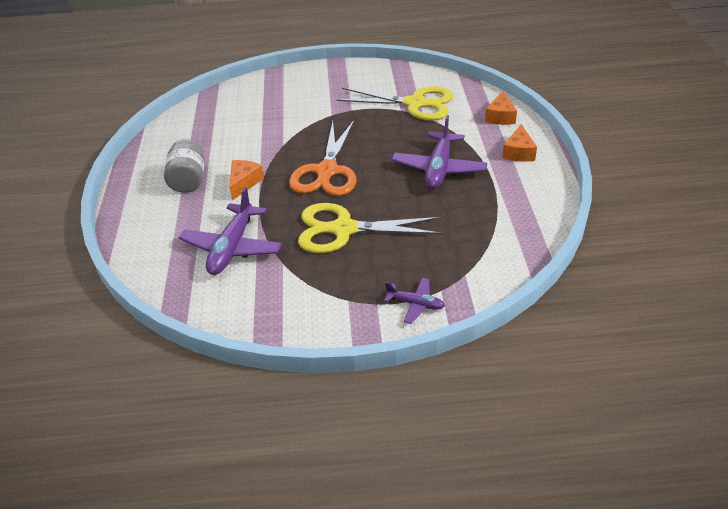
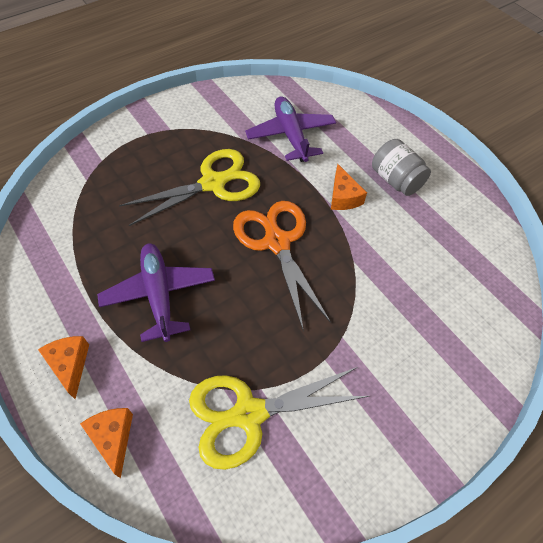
camera: 145 degrees right, 15 degrees up
(415, 304) = (117, 143): purple plane -> none

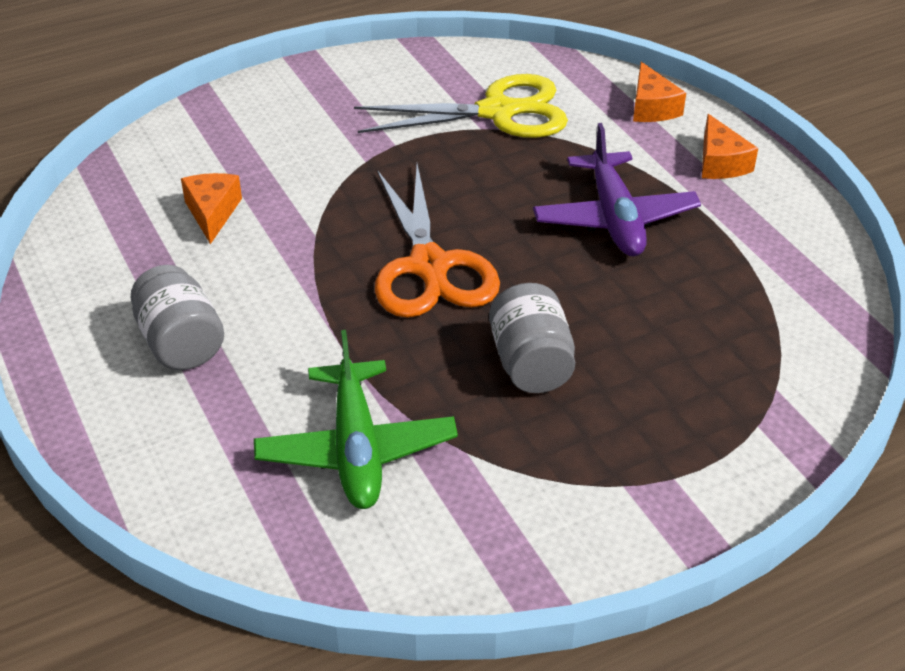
camera: 170 degrees left, 15 degrees down
(213, 183) = (531, 363): yellow scissors -> grey jar
(291, 135) = (356, 449): purple plane -> green plane
(343, 197) = (293, 323): orange cheese -> orange cheese (212, 213)

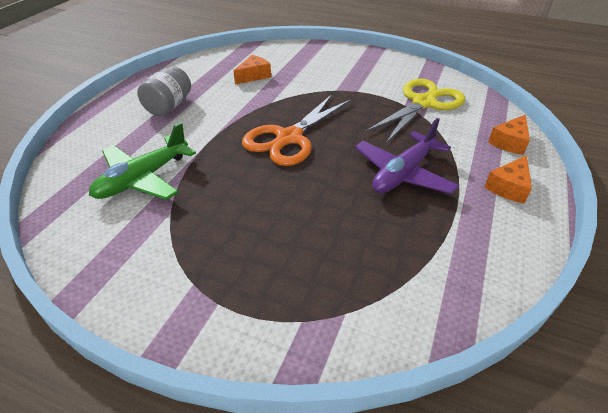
camera: 50 degrees right, 0 degrees up
(497, 112) = (423, 103): yellow scissors -> yellow scissors turned 90 degrees counterclockwise
(531, 363) = (256, 201): grey jar -> none

